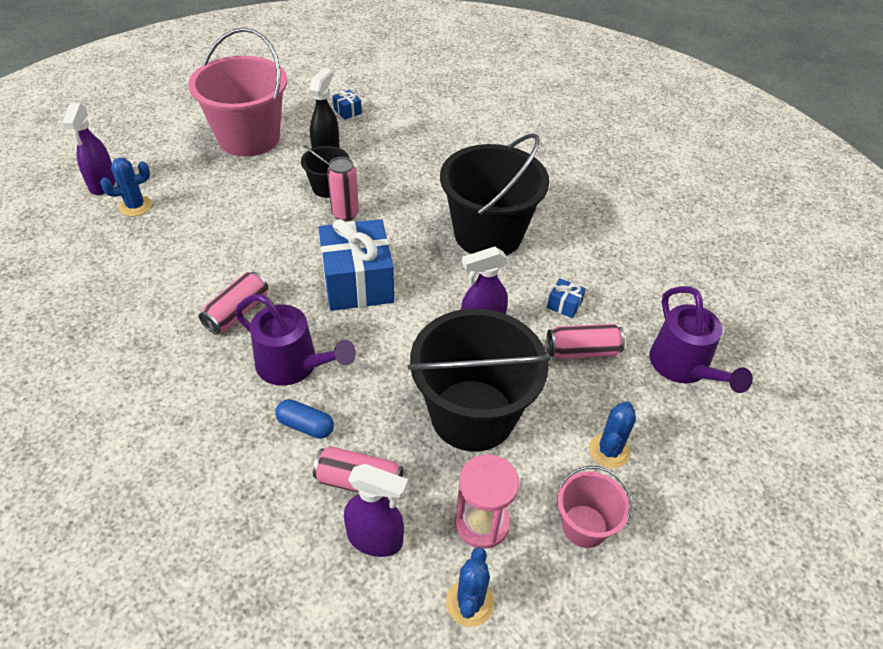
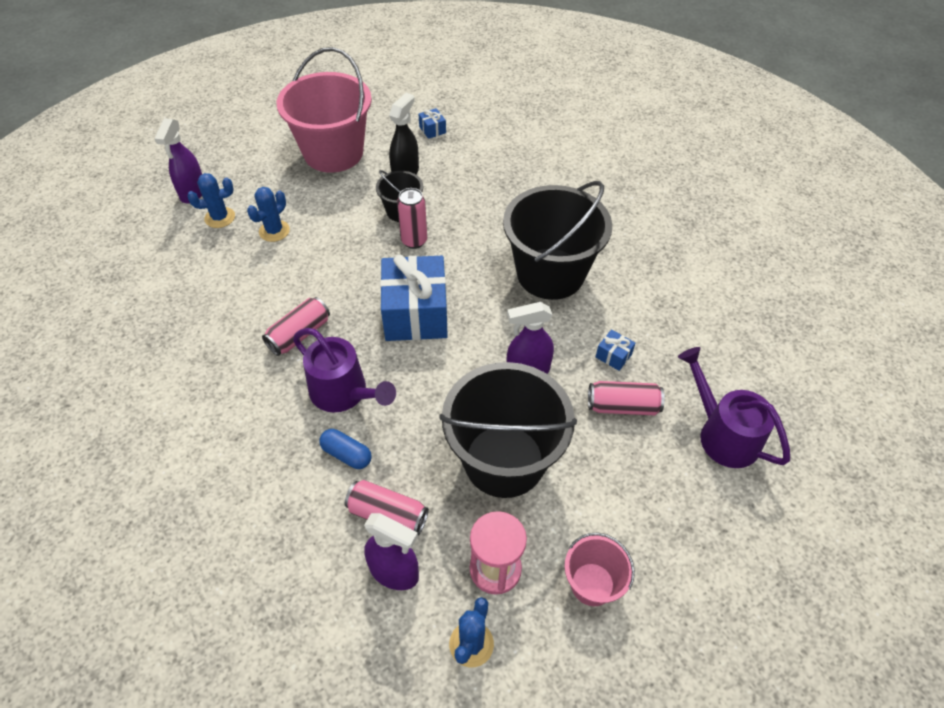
camera: 10 degrees right, 5 degrees up
(609, 451) = (630, 512): blue cactus -> blue cactus (274, 231)
(683, 367) = (722, 434): purple watering can -> purple watering can turned 150 degrees clockwise

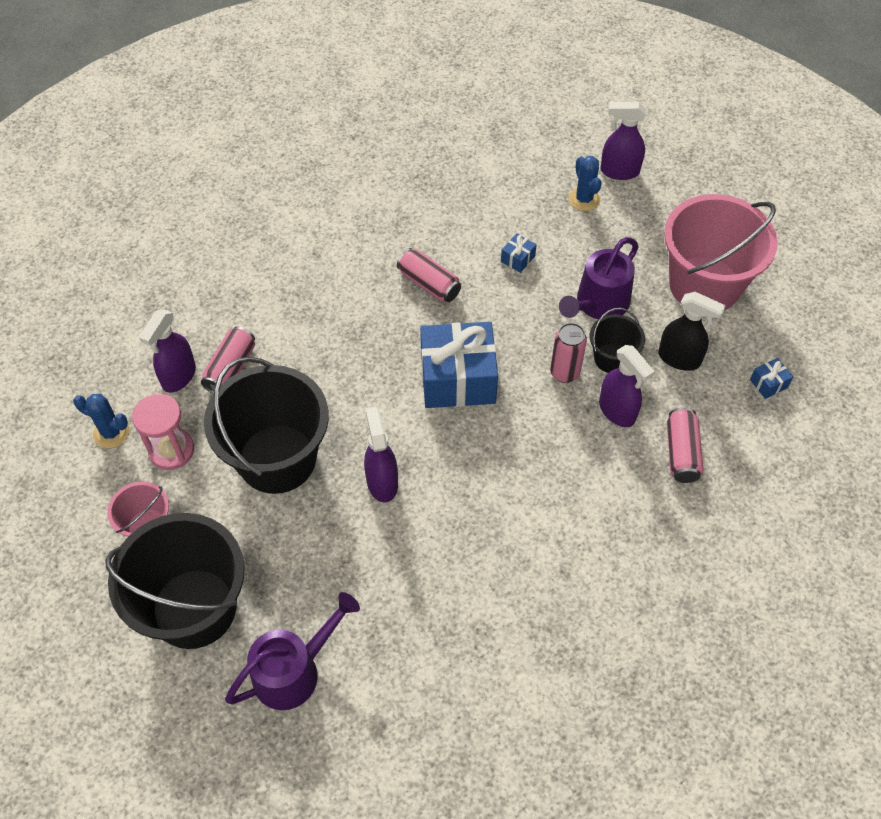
camera: 90 degrees right, 5 degrees up
(274, 231) = (568, 246): blue cactus -> none
(344, 393) = (358, 326): purple watering can -> purple watering can (598, 304)
(346, 454) = (292, 334): blue capsule -> none
(454, 211) = (617, 411): none -> purple spray bottle
(550, 274) = (522, 511): black bucket -> black bucket (194, 608)
(613, 356) = (401, 569): blue gift -> blue gift (517, 259)
(622, 406) = (334, 572): pink can -> pink can (681, 452)

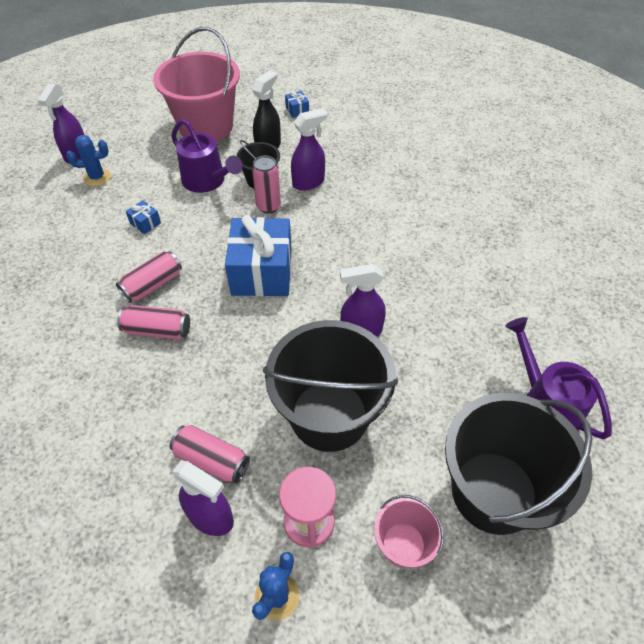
camera: 85 degrees left, 5 degrees down
(681, 452) = (347, 156): pink can -> pink can (157, 330)

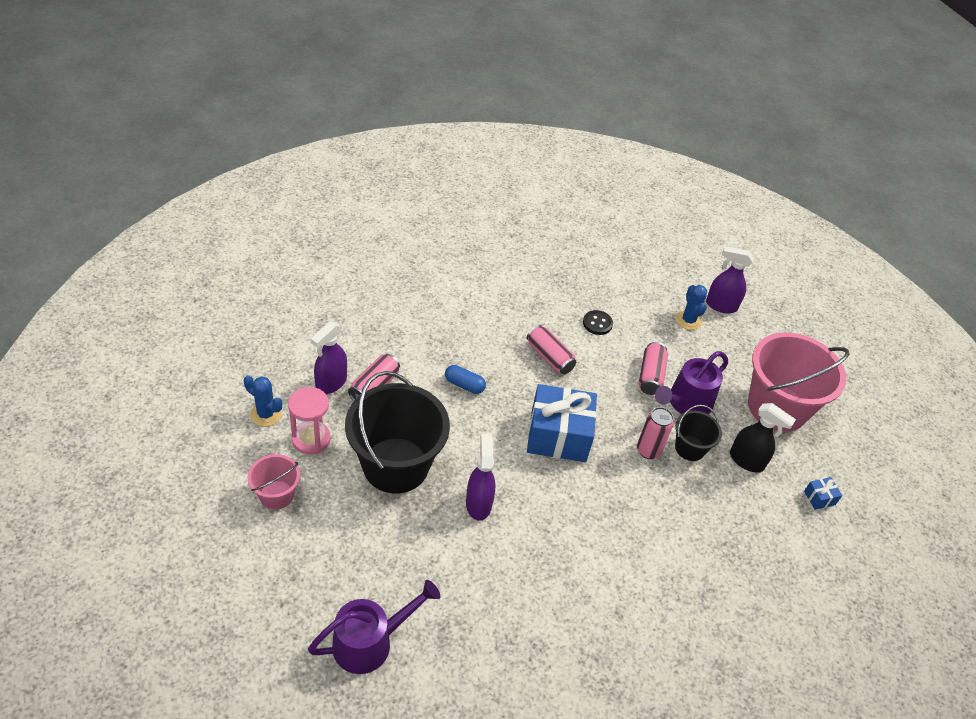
camera: 90 degrees right, 5 degrees down
(100, 246) = (597, 323): none -> black button
(145, 223) = (625, 354): blue gift -> none
(157, 330) = (500, 359): pink can -> pink can (650, 376)
(200, 361) = (464, 385): none -> blue capsule
(308, 182) = (687, 491): purple spray bottle -> none
(494, 492) = (298, 570): black bucket -> none

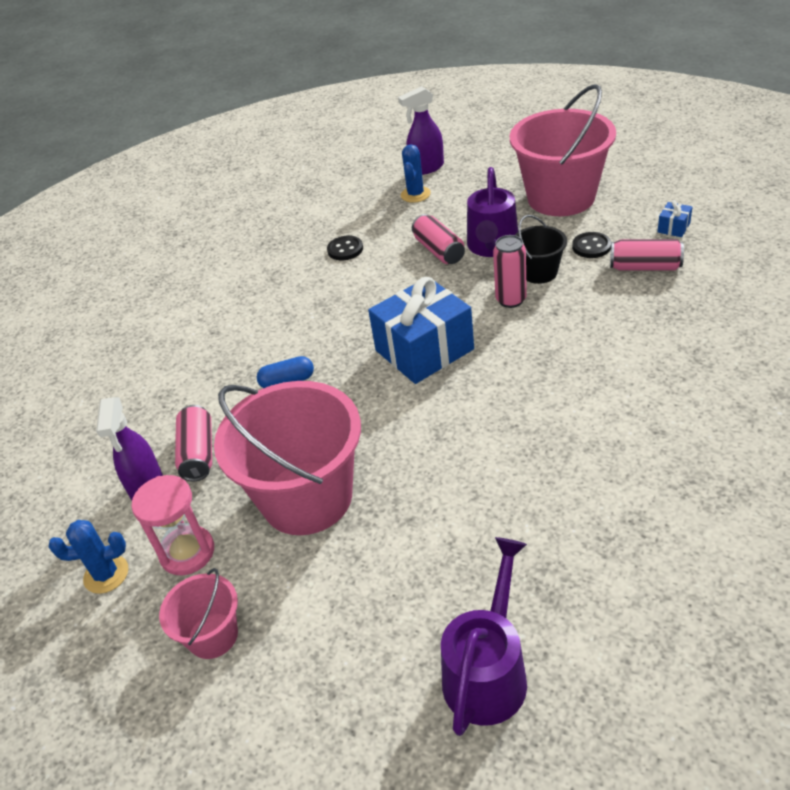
camera: 30 degrees left, 5 degrees down
(396, 465) = (307, 498): black bucket -> pink bucket
(478, 503) = (427, 459): purple spray bottle -> none
(549, 357) = (337, 302): pink can -> pink can (645, 267)
(688, 320) = (415, 194): blue cactus -> blue cactus turned 60 degrees clockwise
(746, 461) = (591, 246): black spray bottle -> black button

